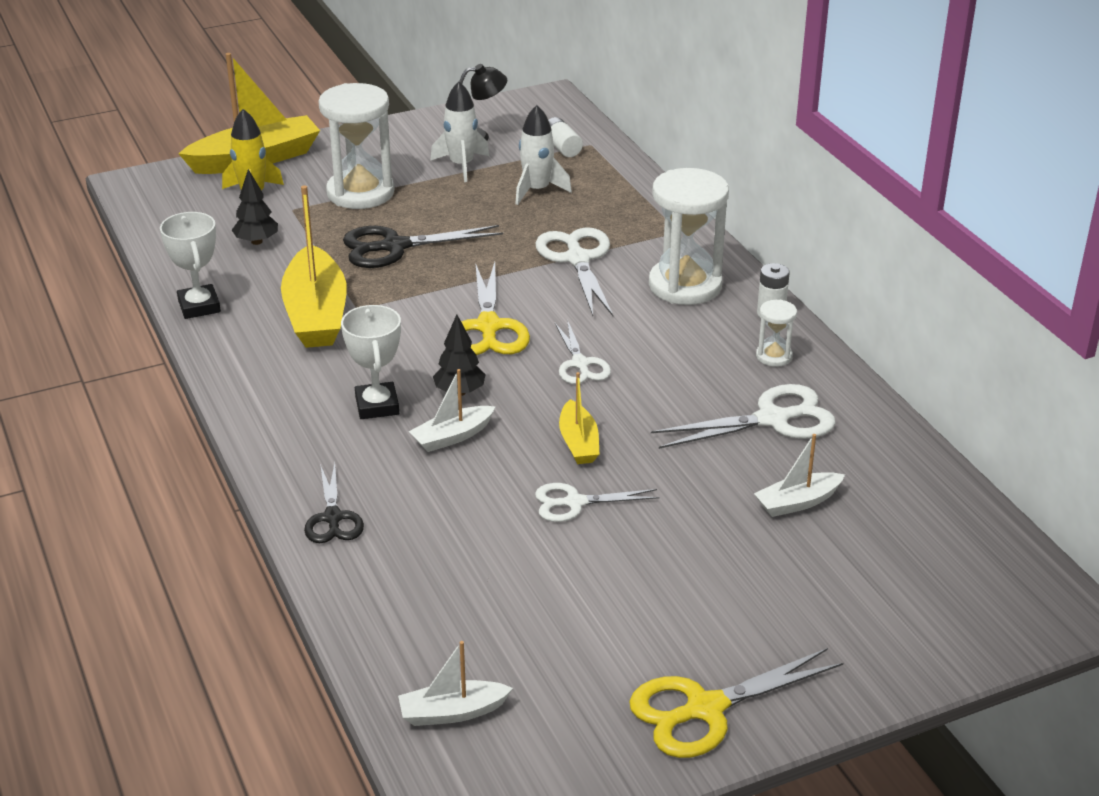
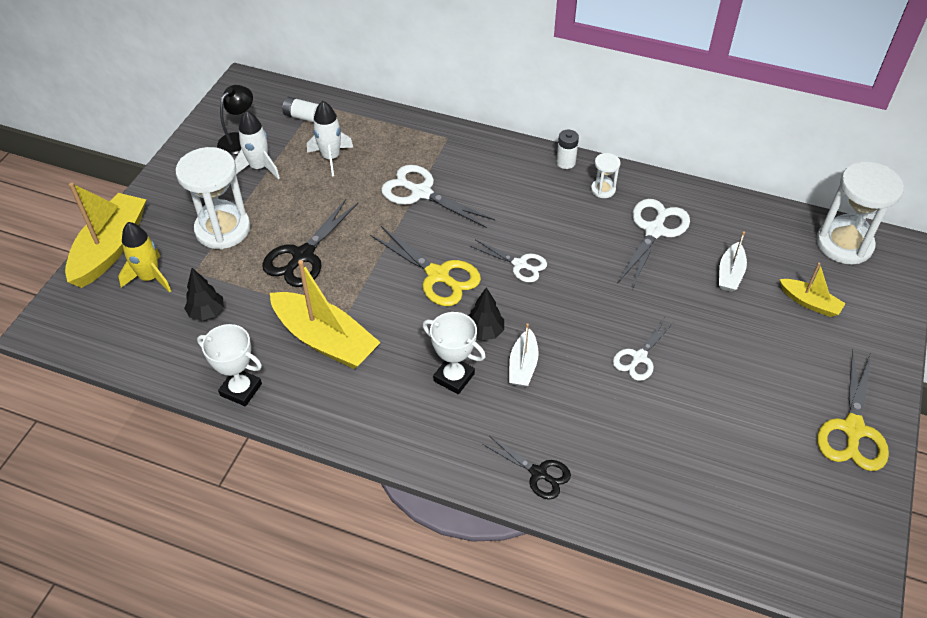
camera: 45 degrees left, 15 degrees up
(452, 712) = (763, 538): white boat -> none
(578, 443) = (589, 317): yellow boat -> yellow boat (809, 303)
(685, 285) = (500, 173): white hourglass -> white hourglass (844, 244)

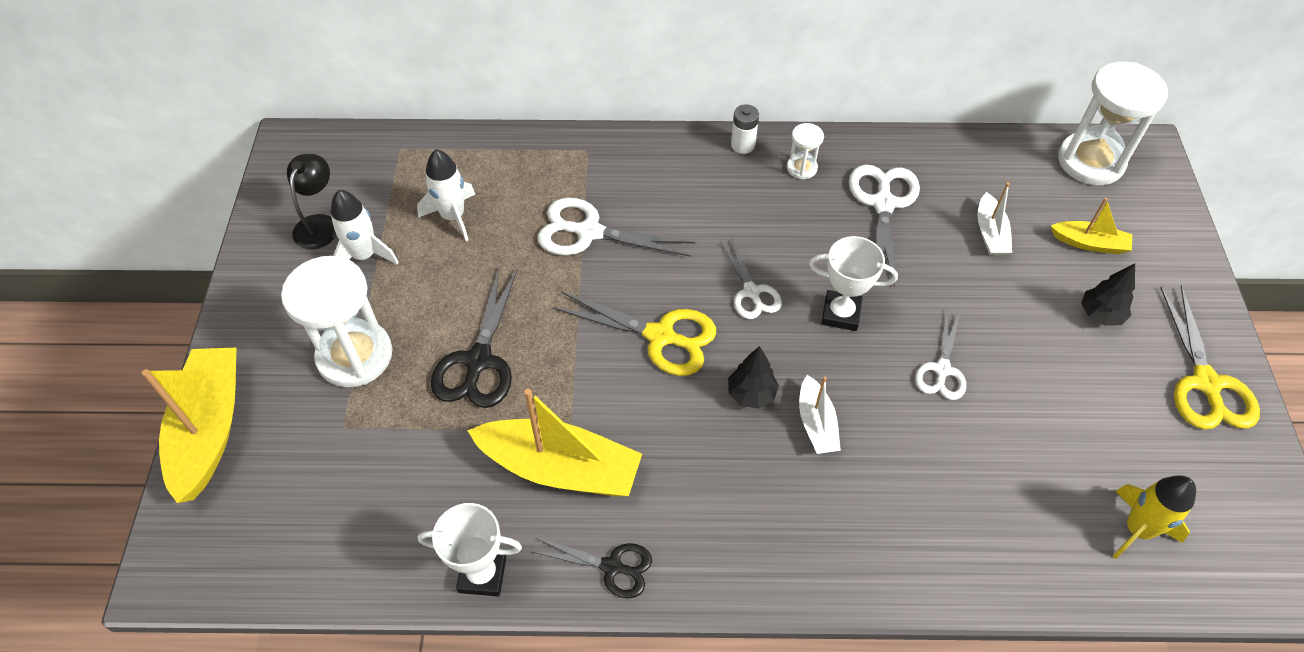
camera: 20 degrees left, 5 degrees up
(150, 278) = (286, 455): yellow rocket -> yellow rocket (1137, 529)
(207, 313) = (387, 480): black tree -> black tree (1100, 315)
(302, 116) = (390, 170): white battery -> none
(454, 377) = (742, 466): white trophy -> white trophy (841, 314)
(520, 264) = (752, 292): white scissors -> white scissors turned 60 degrees clockwise
(539, 473) = (900, 559): black scissors -> black scissors (612, 567)

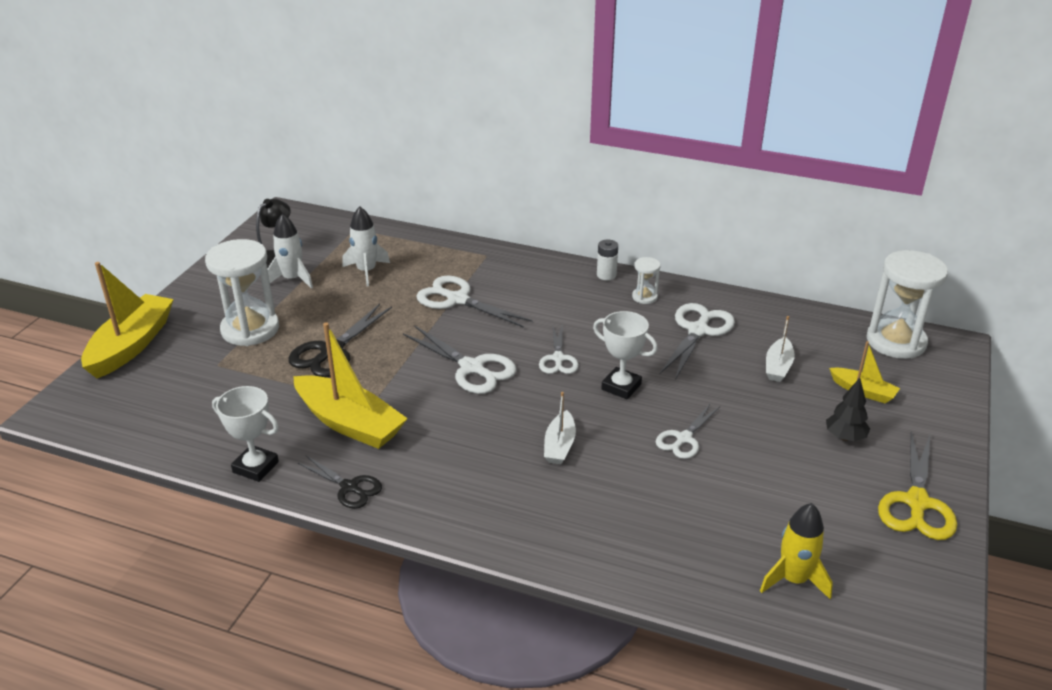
camera: 20 degrees right, 20 degrees down
(661, 336) = (472, 368): yellow scissors -> white scissors
(751, 394) = (519, 416): black tree -> none

